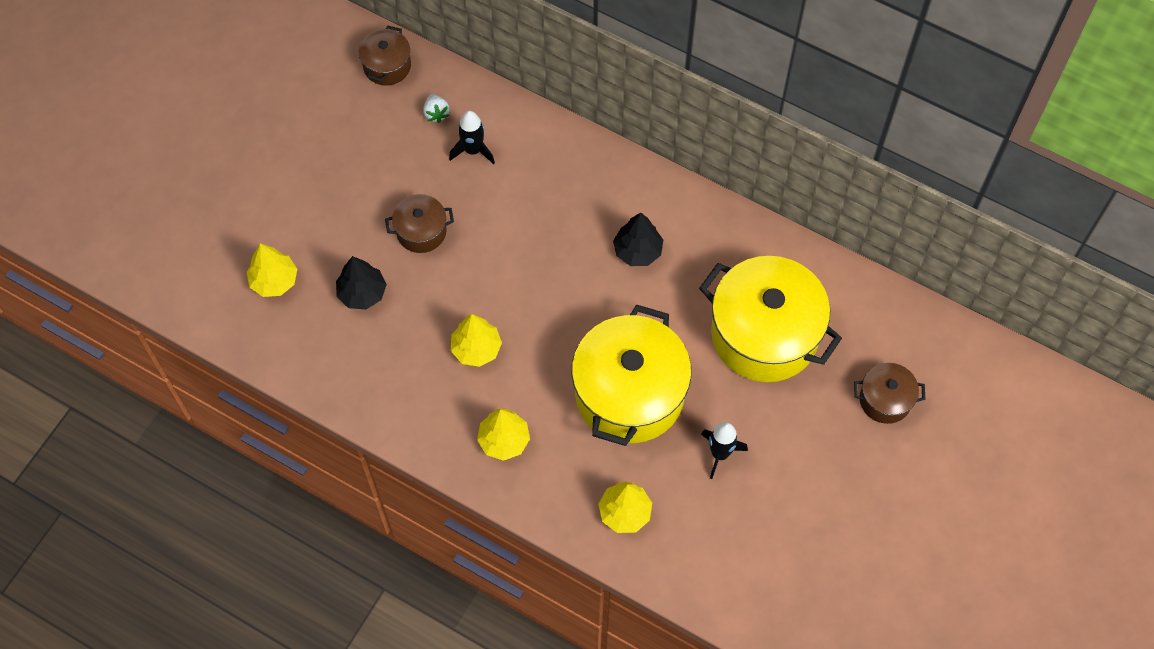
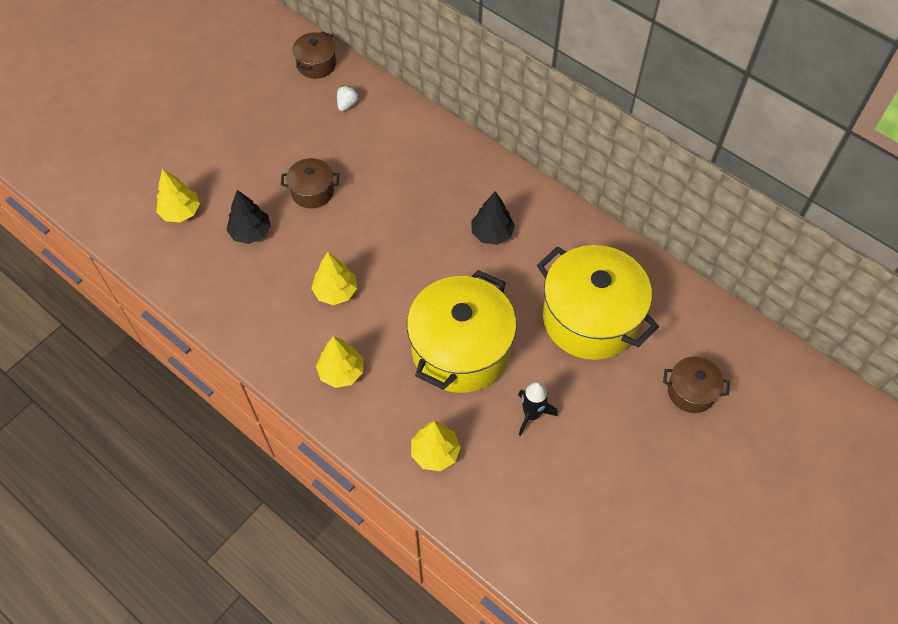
camera: 10 degrees right, 5 degrees down
(436, 113) = (347, 104): white strawberry -> white strawberry turned 150 degrees counterclockwise
(473, 150) = (370, 136): black rocket -> none

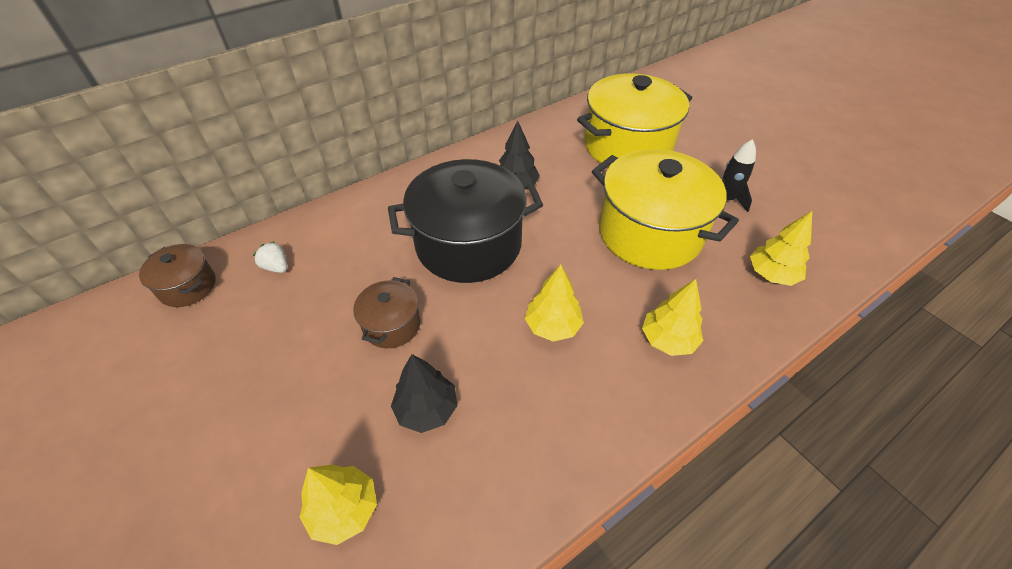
camera: 75 degrees left, 10 degrees down
(405, 216) = (468, 244): none -> black pot
(691, 391) = (704, 112): brown pot -> none

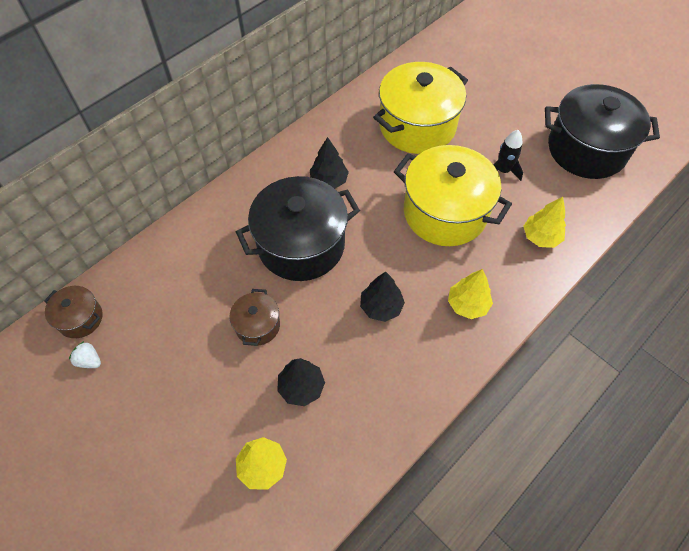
camera: 10 degrees left, 10 degrees up
(276, 267) = (148, 289): white strawberry -> white strawberry (89, 360)
(552, 326) = (381, 307): yellow tree -> black tree
(832, 190) = (586, 149): none -> black pot

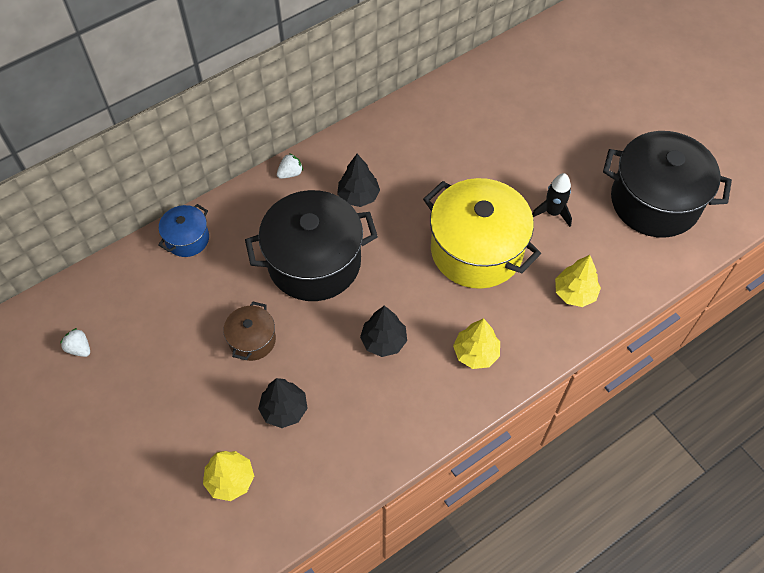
camera: 10 degrees right, 0 degrees up
(80, 318) = (76, 304): brown pot -> none
(178, 241) = (187, 239): none -> blue pot
(263, 169) = (290, 173): none -> white strawberry
(417, 126) = (470, 147): yellow pot -> none

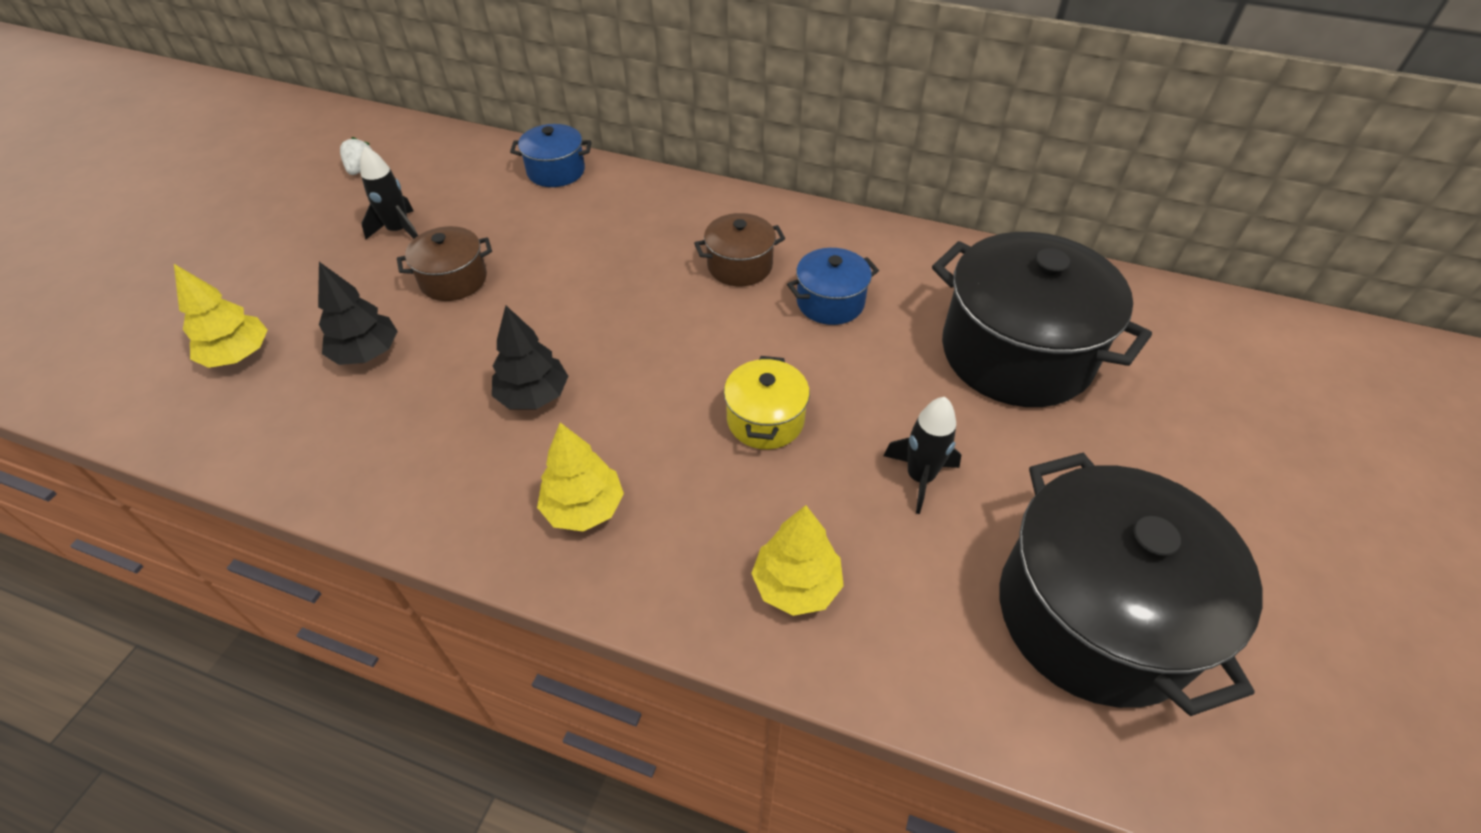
camera: 55 degrees right, 10 degrees down
(175, 351) = (399, 231): none -> black rocket
(290, 173) = (716, 199): white strawberry -> none
(314, 262) = (606, 276): black pot -> black pot (1016, 353)
(358, 196) = (740, 266): black tree -> brown pot
(419, 175) = (830, 302): none -> blue pot
(476, 250) = (765, 420): yellow pot -> yellow pot, size x0.48

